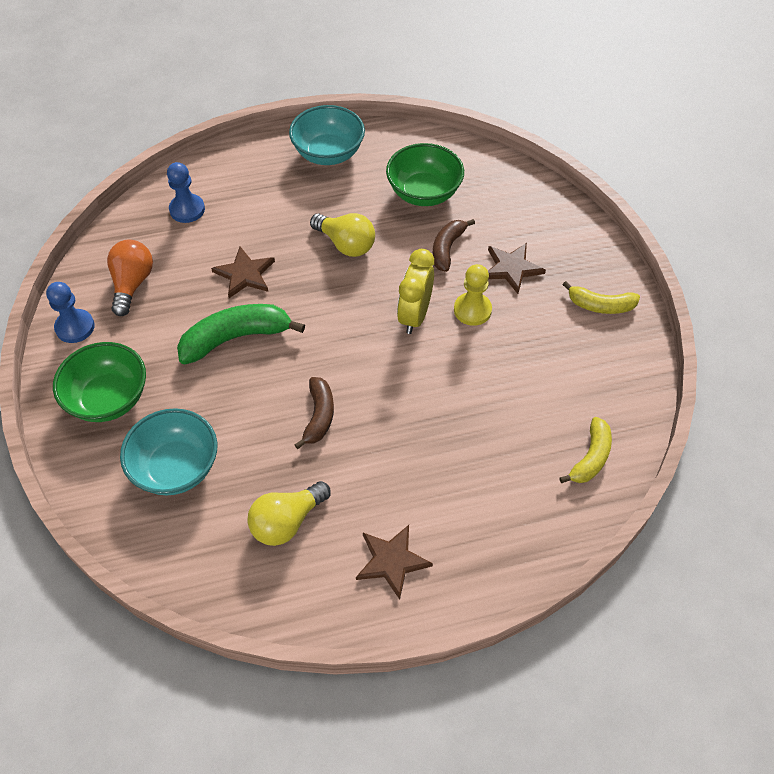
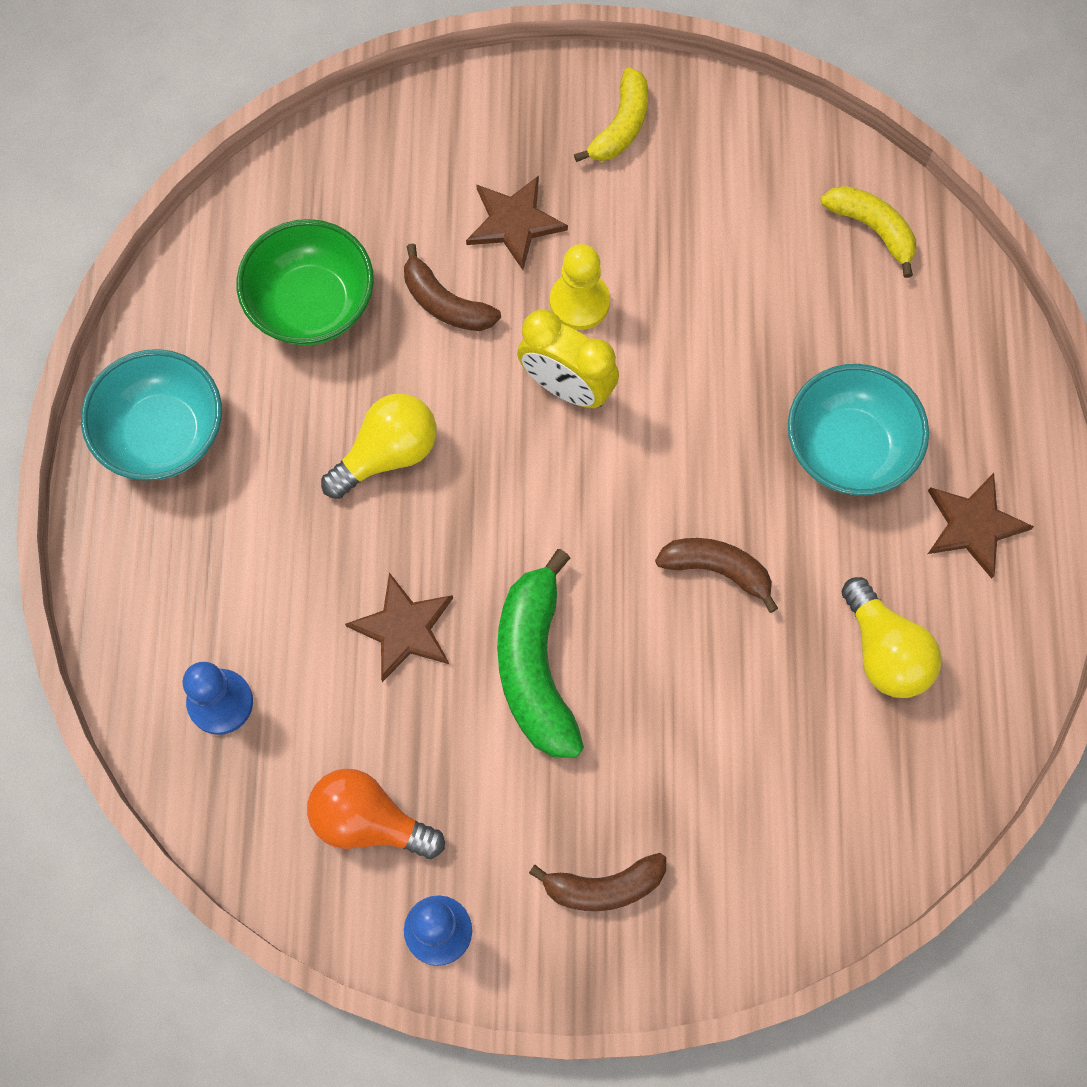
camera: 75 degrees left, 15 degrees up
(109, 399) = (604, 887): green bowl -> brown banana
(176, 467) = (758, 796): turquoise bowl -> turquoise bowl (848, 448)

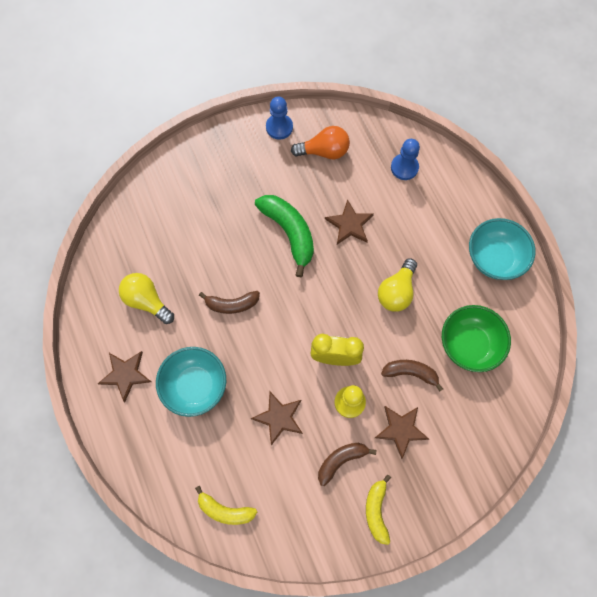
camera: 155 degrees right, 0 degrees up
(604, 887) = (225, 166): brown banana -> brown banana (341, 460)
(717, 330) = (279, 417): none -> brown star

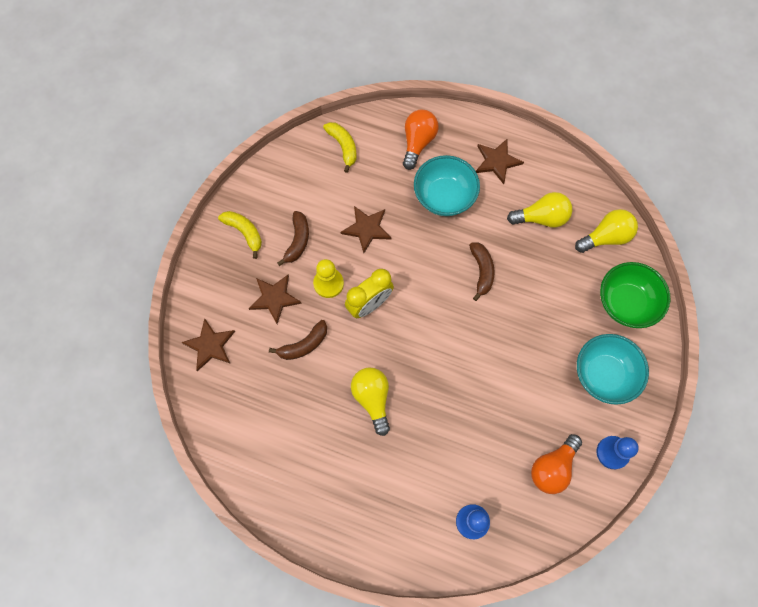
camera: 135 degrees right, 0 degrees up
(122, 246) = (606, 237): none -> yellow light bulb
(164, 452) = (418, 142): none -> orange light bulb
(225, 510) = (343, 146): yellow banana -> yellow banana turned 90 degrees clockwise
(232, 304) = (482, 271): brown banana -> brown banana turned 135 degrees clockwise
(289, 232) = (501, 366): green banana -> none
(349, 224) = (464, 420): brown star -> brown star (210, 345)
(469, 344) = (278, 409): green bowl -> green bowl (626, 303)
(494, 258) = (320, 508): turquoise bowl -> turquoise bowl (604, 374)

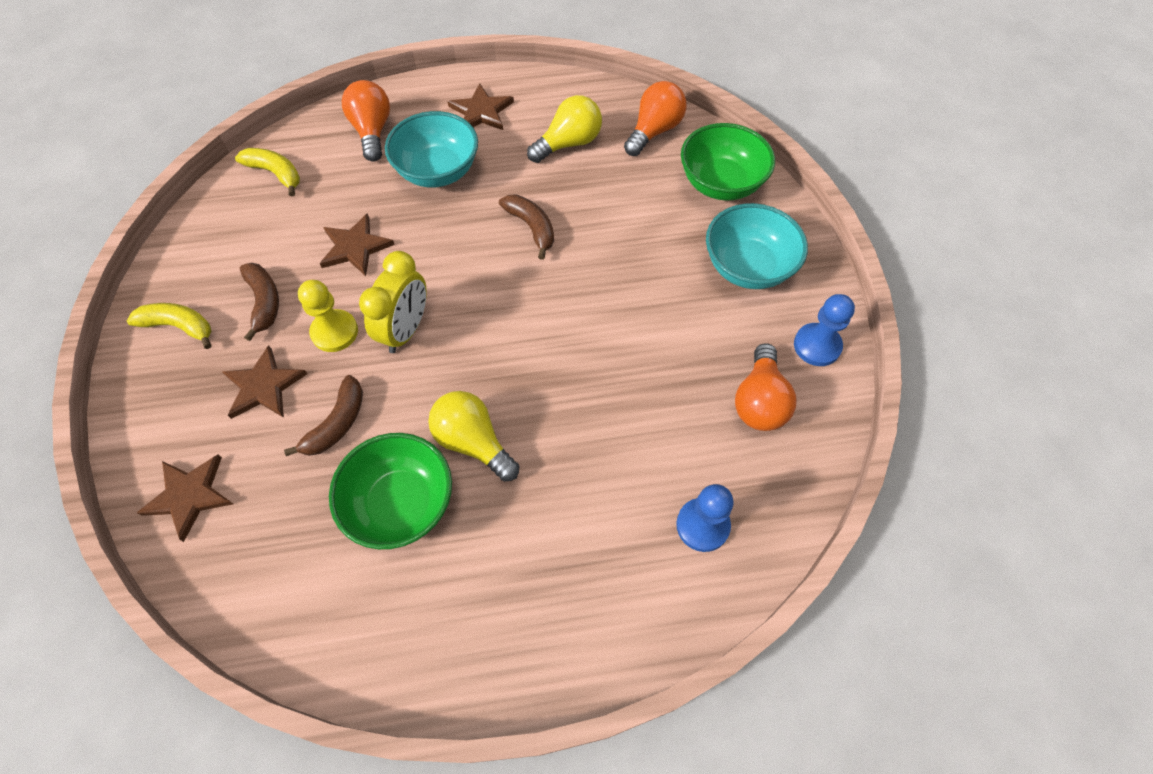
camera: 30 degrees left, 10 degrees down
(316, 413) = (401, 504): none -> green bowl
(606, 237) = (654, 131): yellow light bulb -> orange light bulb

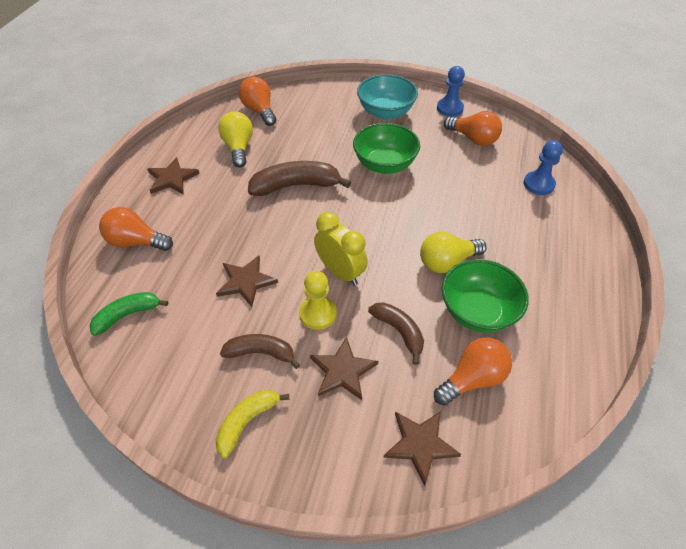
camera: 65 degrees left, 10 degrees down
(276, 173) = (127, 315): yellow banana -> green banana
(292, 526) = (472, 379): none -> orange light bulb
(438, 171) = (209, 216): turquoise bowl -> none
(531, 227) = (296, 186): brown banana -> brown banana, size x1.61
(721, 183) = (320, 101): green bowl -> green bowl (384, 164)

